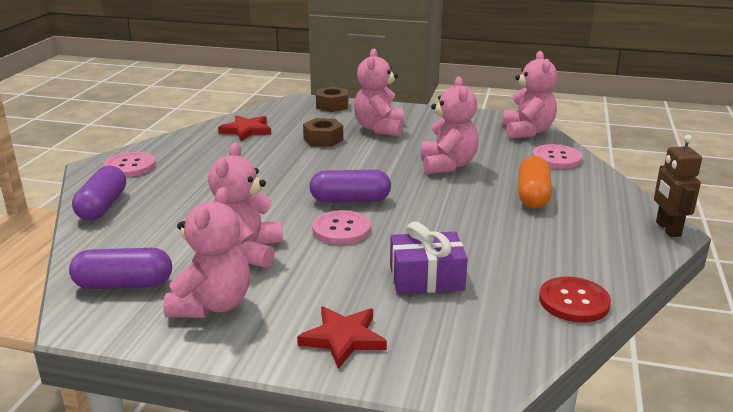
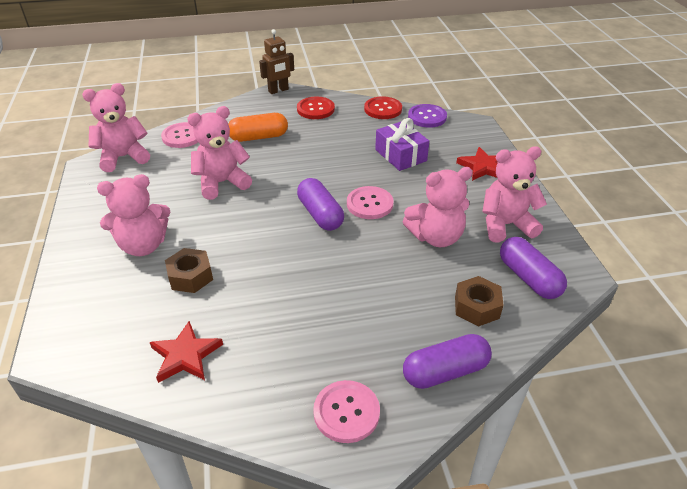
camera: 115 degrees left, 15 degrees up
(332, 105) = (68, 309): brown nut -> brown nut (477, 307)
(527, 338) = (427, 117): none -> purple button
(595, 245) = (315, 109): none -> red button

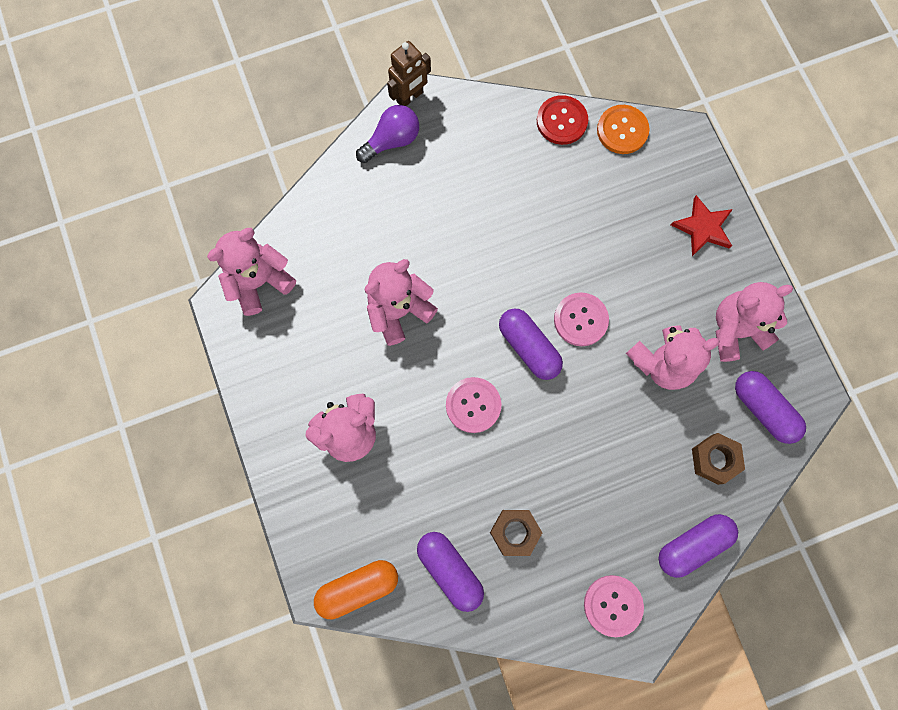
camera: 10 degrees left, 35 degrees up
(182, 136) = (317, 226): pink button -> pink button (473, 405)
(186, 355) = (450, 570): red star -> purple capsule
(190, 276) = (417, 468): brown nut -> brown nut (514, 532)
(257, 106) = (392, 141): none -> purple light bulb
(258, 137) = (415, 211): orange capsule -> orange capsule (358, 588)
(315, 109) = (472, 135): red button -> none
(400, 155) = (601, 220): purple gift -> none
(427, 117) = (622, 130): purple button -> orange button

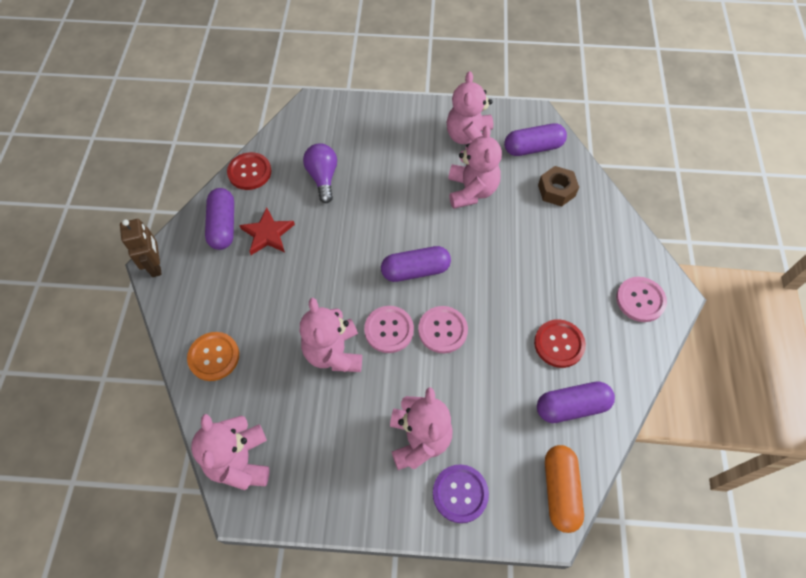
camera: 65 degrees left, 15 degrees down
(314, 492) = (460, 493): none -> purple button
(392, 141) = (183, 295): purple light bulb -> purple light bulb (323, 177)
(514, 532) = (559, 344): brown nut -> red button
(580, 320) = (412, 227): pink button -> pink button (389, 330)
(622, 130) = (282, 139): orange button -> orange button (214, 357)
(693, 545) = (613, 230): purple capsule -> purple capsule (223, 225)
(703, 227) = (385, 125): red star -> red star (267, 234)

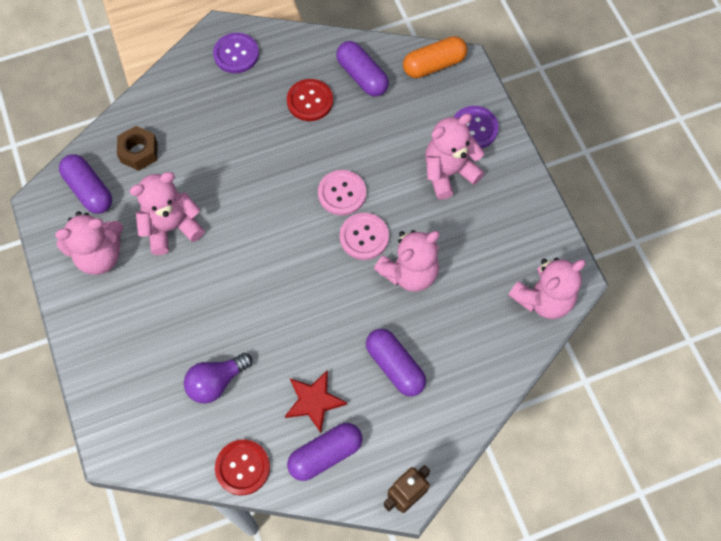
camera: 115 degrees left, 5 degrees up
(214, 357) = (469, 375): orange button -> none
(415, 270) = (291, 240): purple capsule -> purple capsule (395, 366)
(640, 300) = (236, 54): pink button -> purple button

